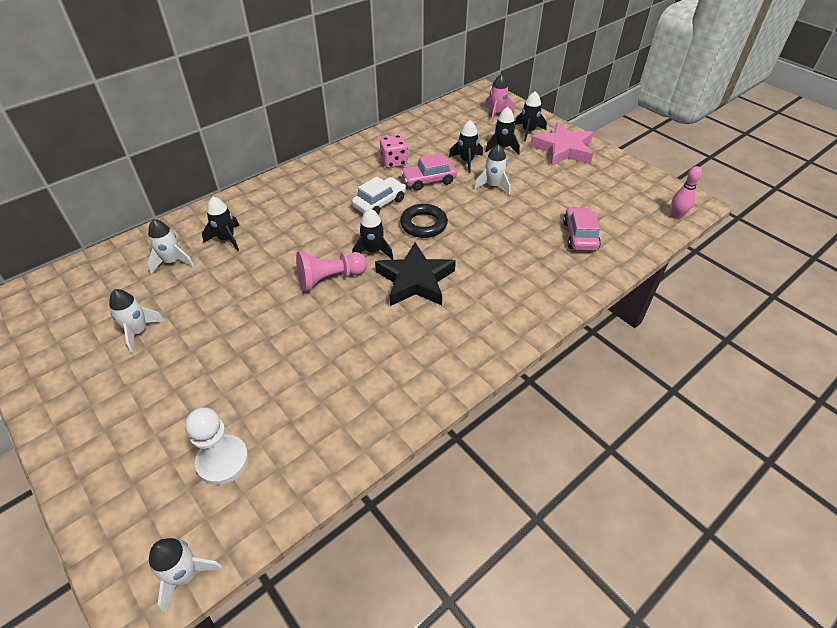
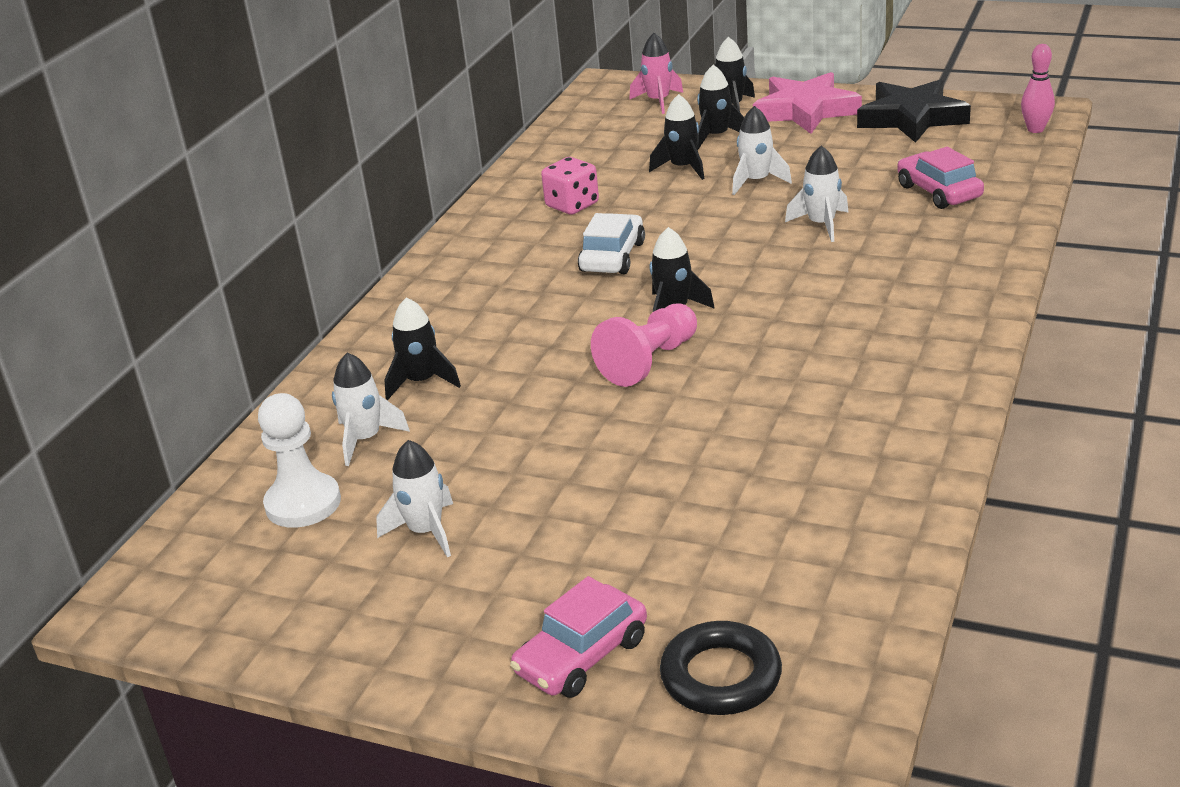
camera: 25 degrees left, 15 degrees down
(185, 575) = (852, 712): white rocket -> white rocket (821, 225)
(223, 461) = (751, 594): white pawn -> white pawn (303, 503)
(415, 280) = (775, 316): black star -> black star (911, 118)
(423, 224) = (710, 256): black ring -> black ring (721, 676)
(428, 180) = (654, 207): pink car -> pink car (582, 656)

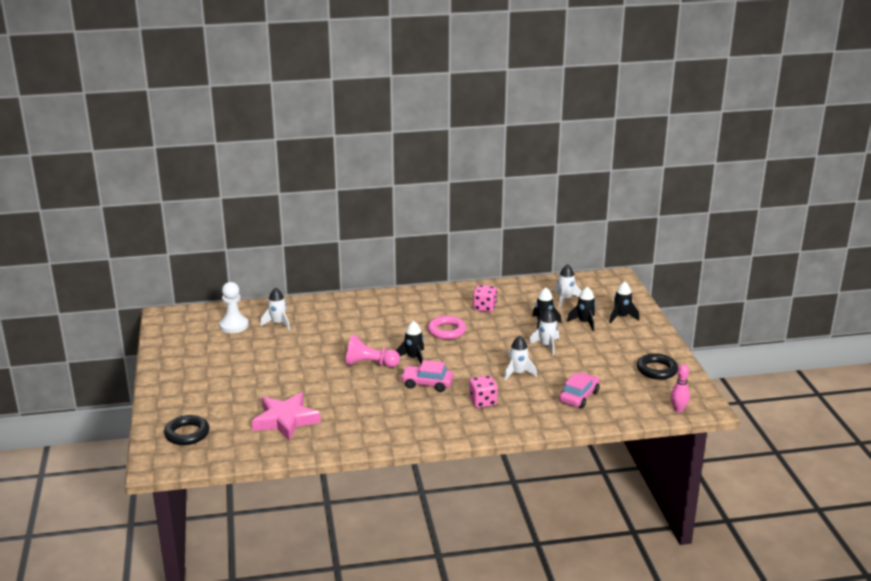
camera: 55 degrees right, 5 degrees down
(421, 382) = (322, 321): black rocket -> none
(426, 531) = (232, 354): white rocket -> white rocket (565, 299)
(582, 656) = (183, 404): pink car -> pink car (427, 384)
(612, 257) = (446, 331): white car -> pink ring
(658, 101) = (609, 296): pink rocket -> none
(805, 111) = (636, 338): pink star -> pink star (285, 420)
(886, 276) = (483, 401): none -> pink dice
(911, 118) = (657, 370): black star -> black ring

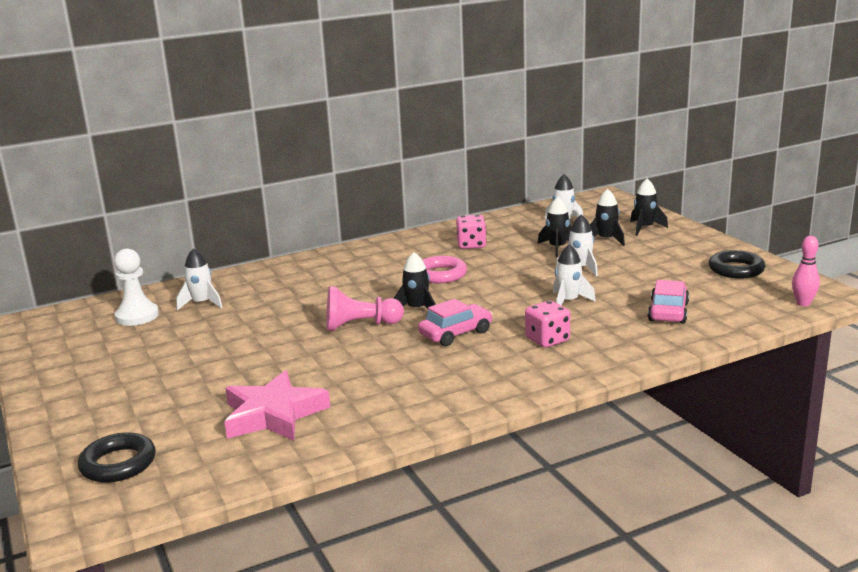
camera: 15 degrees left, 5 degrees down
(427, 384) = (456, 333): pink car -> pink car turned 150 degrees clockwise

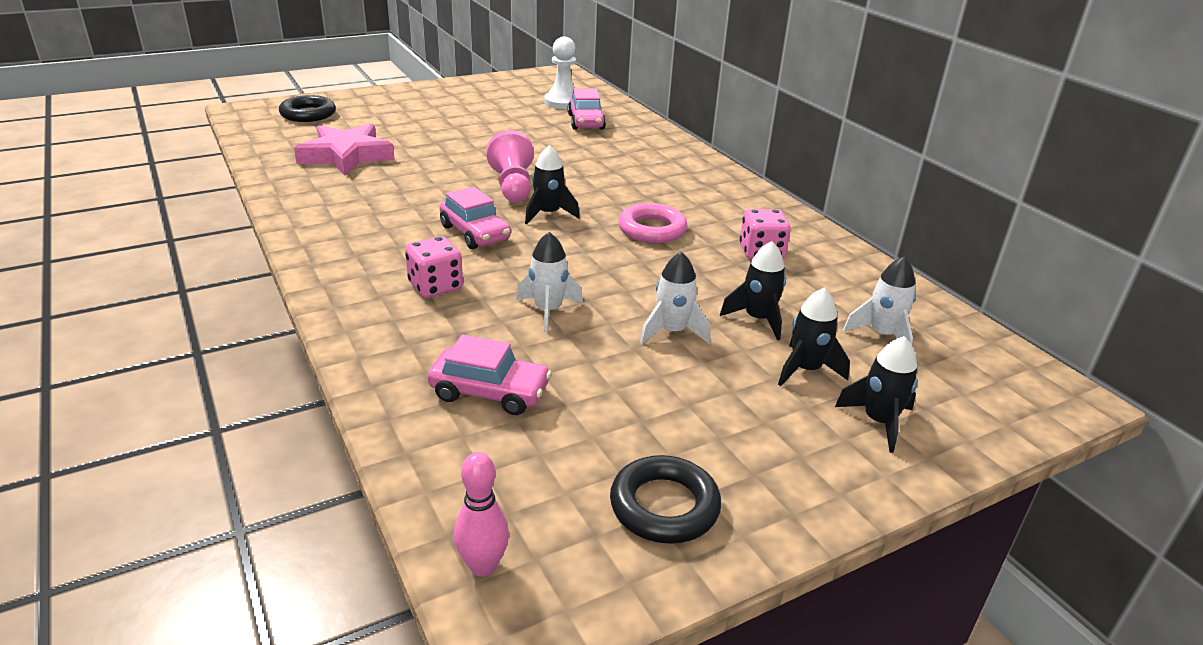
camera: 85 degrees right, 10 degrees up
(202, 303) = (586, 122): white rocket -> pink car

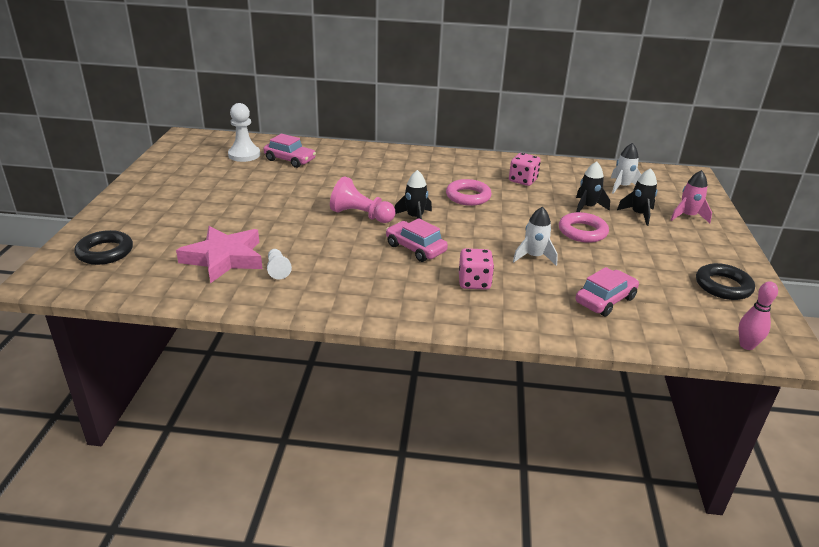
camera: 55 degrees left, 0 degrees up
(350, 182) = (277, 270): none -> white pawn
(475, 233) = (415, 248): pink car -> pink car turned 135 degrees counterclockwise
(672, 331) = (582, 232): white rocket -> pink ring
(878, 422) = (687, 216): black rocket -> pink rocket

